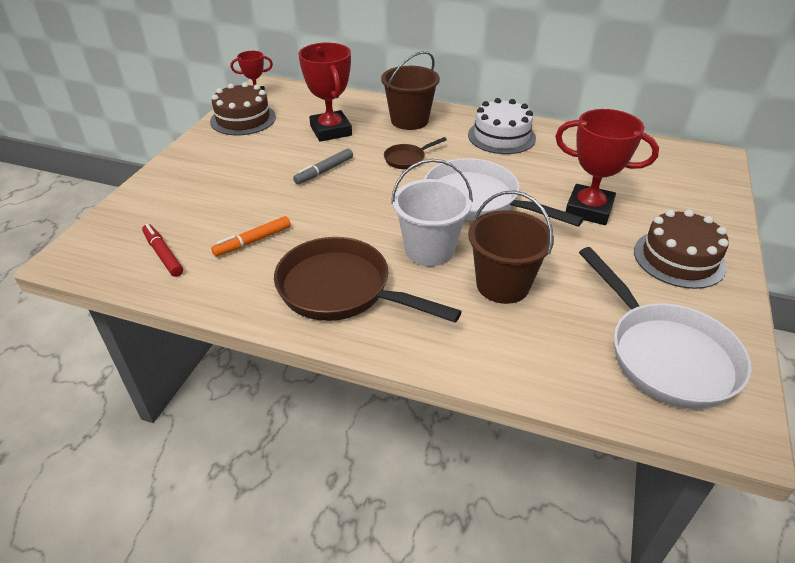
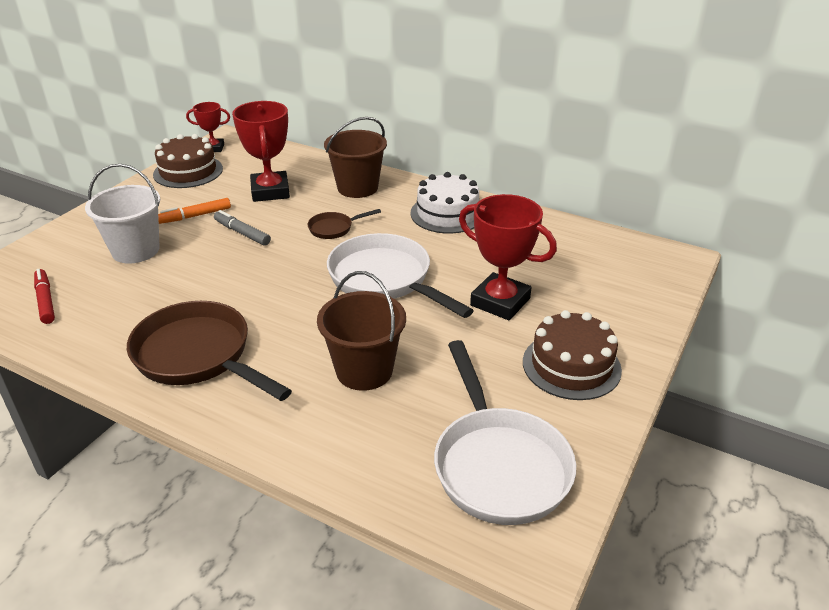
camera: 10 degrees right, 5 degrees down
(253, 241) = (136, 297): orange marker -> orange marker (195, 216)
(324, 171) = (242, 233): grey marker -> grey marker turned 75 degrees clockwise
(429, 250) = (308, 325): white bucket -> white bucket (135, 250)

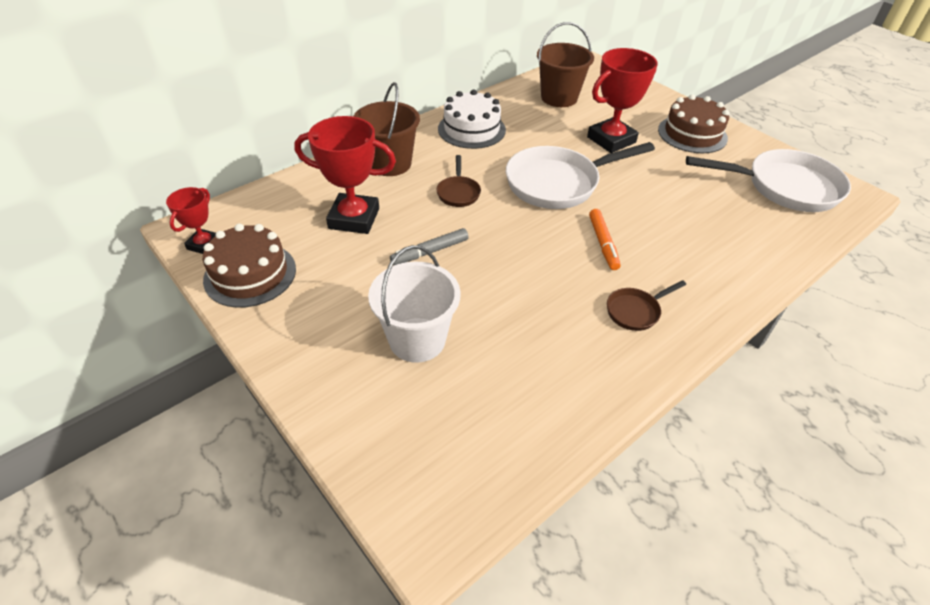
camera: 70 degrees left, 10 degrees up
(46, 301) = (490, 431): red marker -> none
(195, 216) = (369, 282): orange marker -> orange marker (603, 243)
(198, 356) = (635, 311): brown pan -> brown pan, size x0.47
(364, 371) = (678, 220): brown bucket -> brown bucket (559, 98)

